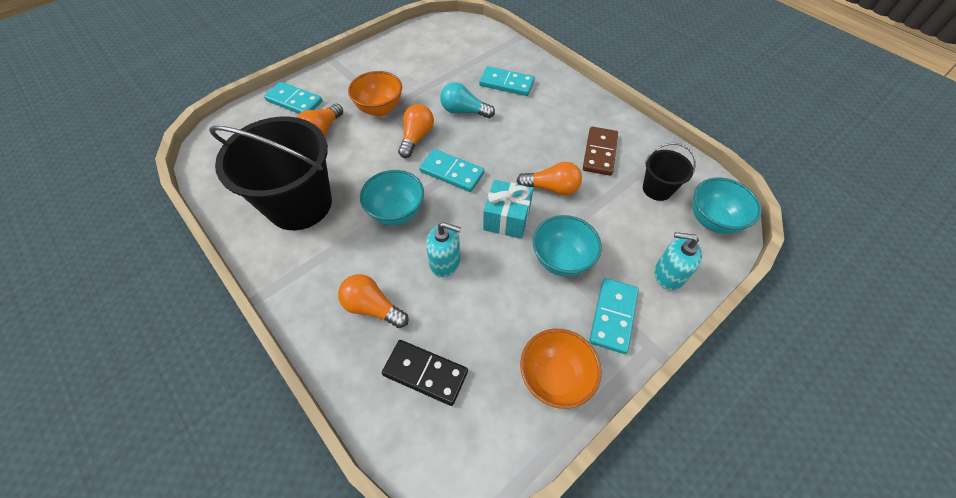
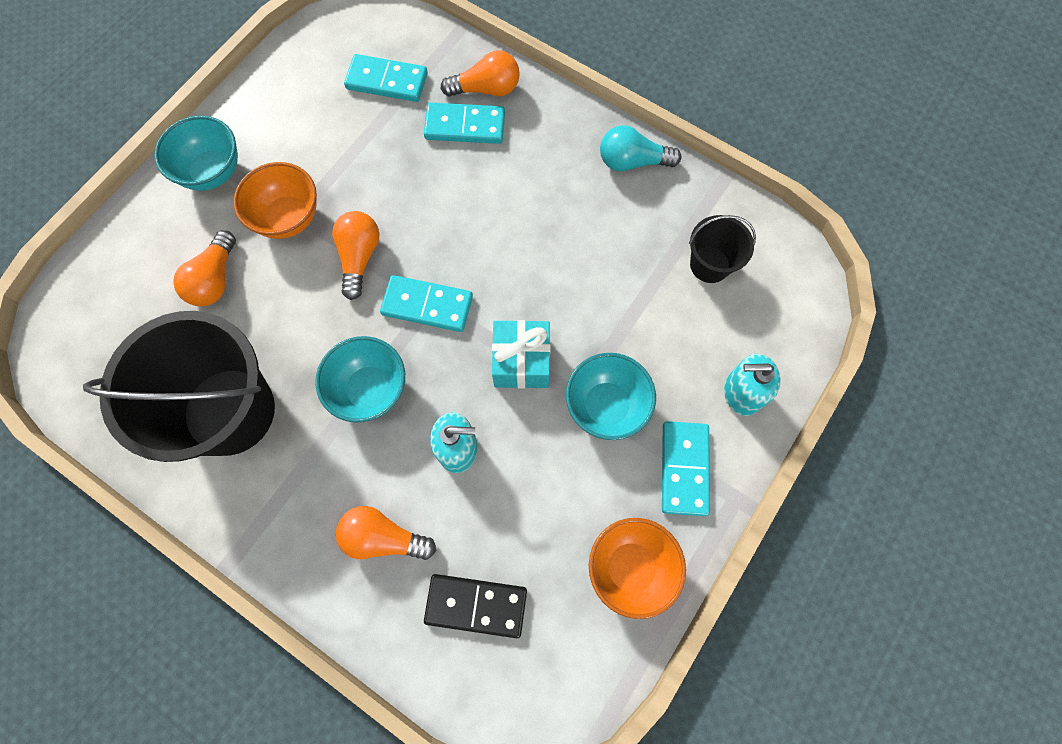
camera: 15 degrees left, 15 degrees up
(294, 101) = (151, 234): turquoise domino -> turquoise domino (387, 81)
(464, 111) = (415, 193): turquoise light bulb -> turquoise light bulb (632, 161)
(551, 188) = (570, 297): orange light bulb -> orange light bulb (486, 89)
(600, 153) = (624, 222): brown domino -> none
(712, 220) = (786, 297): turquoise bowl -> turquoise bowl (213, 172)

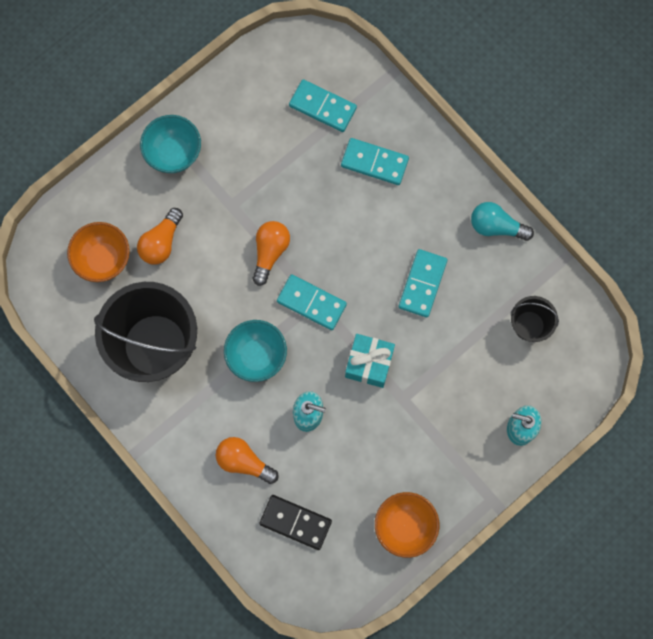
camera: 15 degrees right, 5 degrees up
(288, 218) = (224, 206): orange bowl -> orange bowl (103, 259)
(486, 89) = (399, 134): orange light bulb -> none
(606, 406) = (420, 412): turquoise bowl -> none
(684, 469) = (462, 470): turquoise domino -> turquoise domino (422, 284)

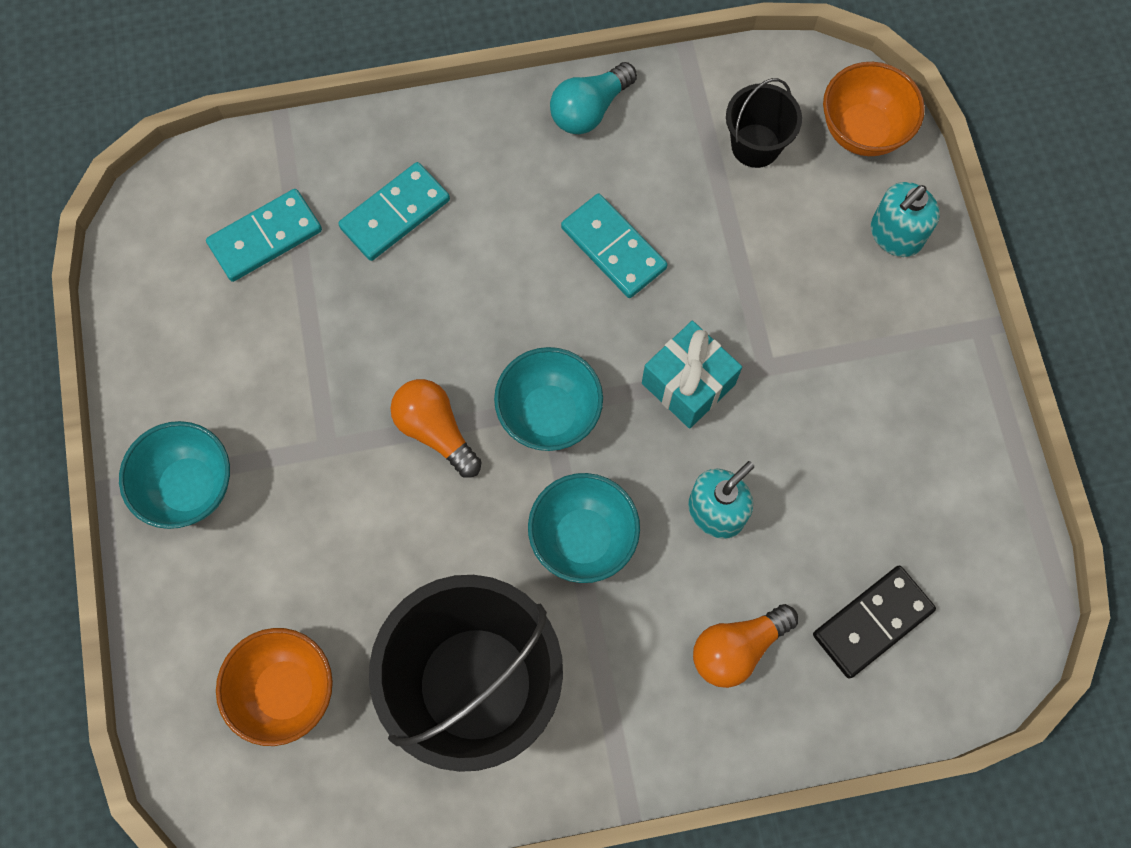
camera: 60 degrees left, 5 degrees down
(161, 242) = (317, 583): orange light bulb -> none
(311, 303) = (549, 414): turquoise domino -> turquoise bowl
(405, 526) = (958, 467): orange bowl -> orange bowl (862, 131)

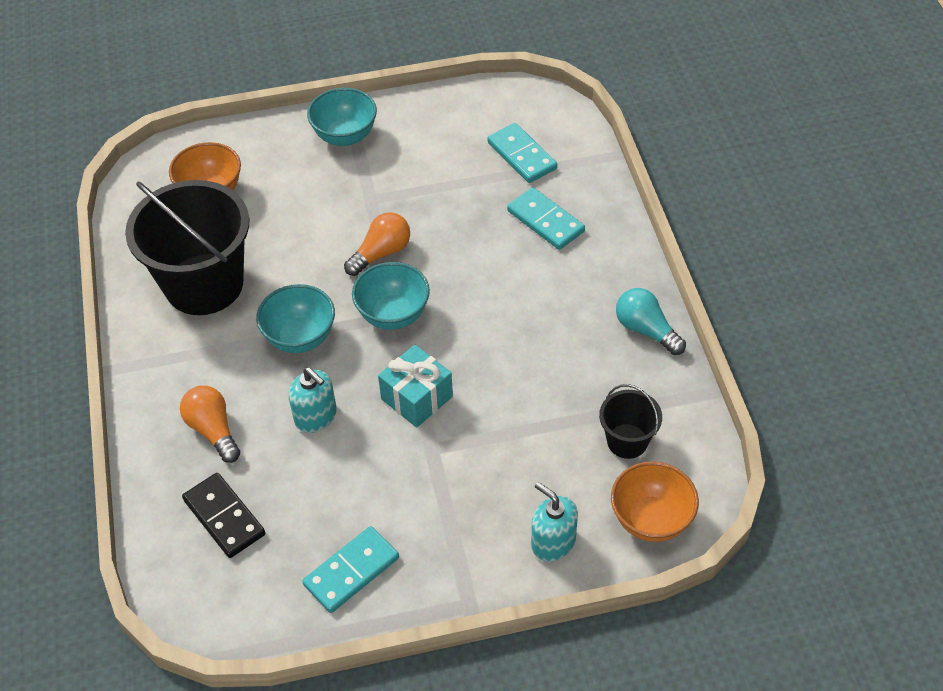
camera: 90 degrees right, 20 degrees down
(613, 248) = (527, 349): turquoise domino -> turquoise domino (351, 571)

